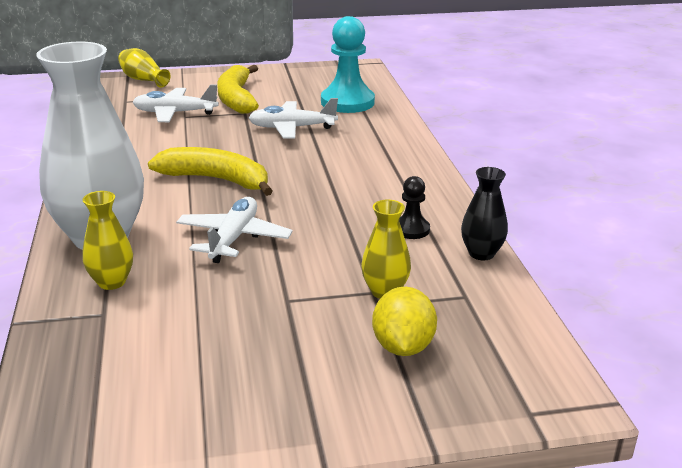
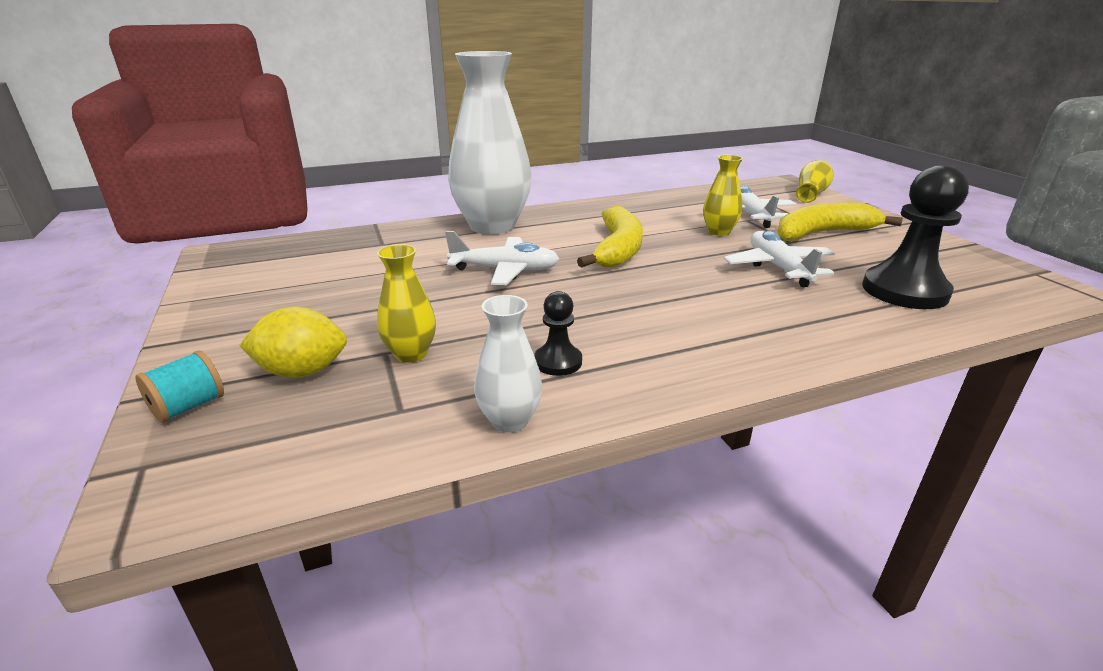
camera: 80 degrees right, 0 degrees up
(112, 282) = (426, 239): yellow vase -> yellow vase (719, 232)
(347, 102) = (904, 291): turquoise pawn -> black pawn
(450, 405) = (189, 407): none -> turquoise spool
(481, 253) = (509, 420): black vase -> white vase

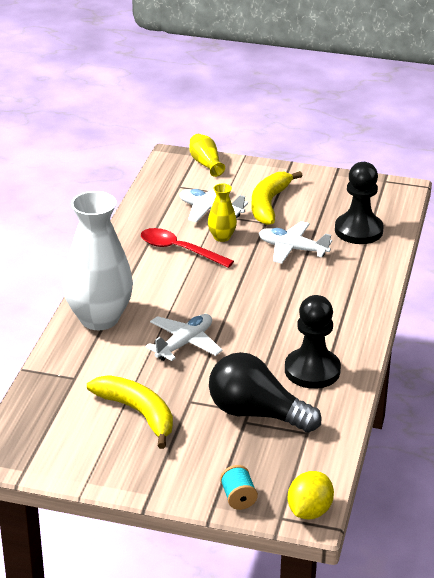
camera: 55 degrees left, 5 degrees up
(302, 372) = (238, 454): yellow lemon -> yellow lemon (309, 511)
(411, 354) = (256, 413): yellow vase -> black light bulb
(509, 420) = (346, 404): white vase -> none
(558, 362) = (312, 370): black pawn -> black pawn, size x1.99
(618, 249) = (203, 288): yellow banana -> yellow banana (138, 413)
(659, 223) = (179, 250): none -> red spoon

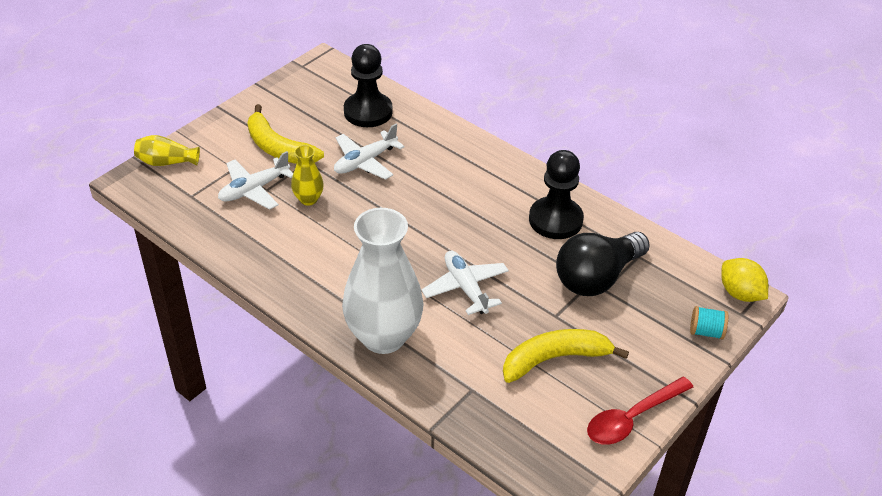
camera: 65 degrees left, 10 degrees up
(179, 250) = (307, 236): red spoon -> red spoon (632, 418)

